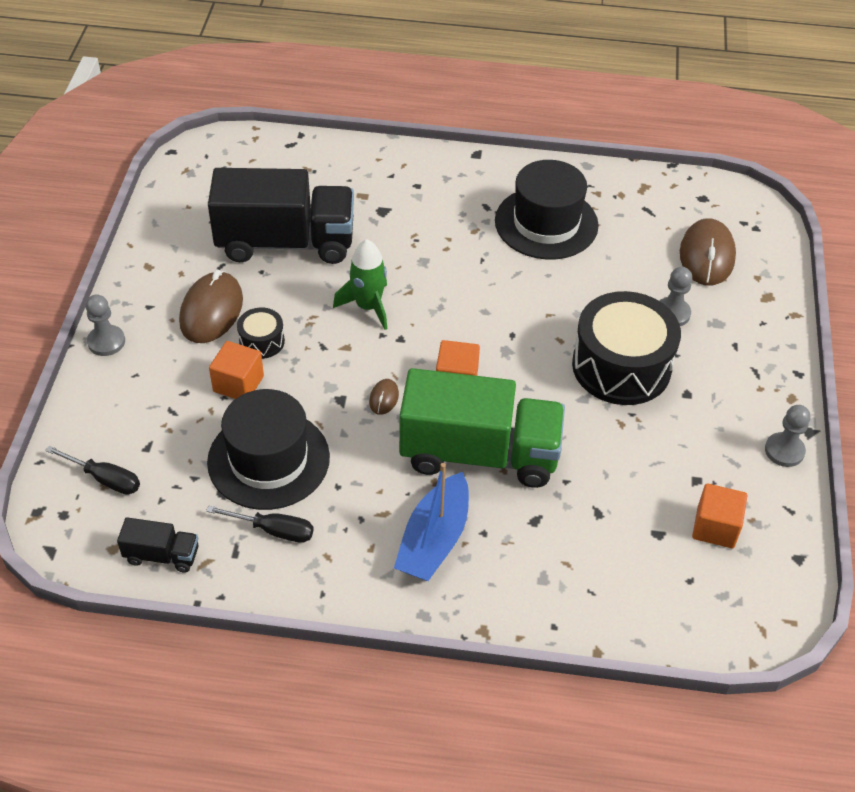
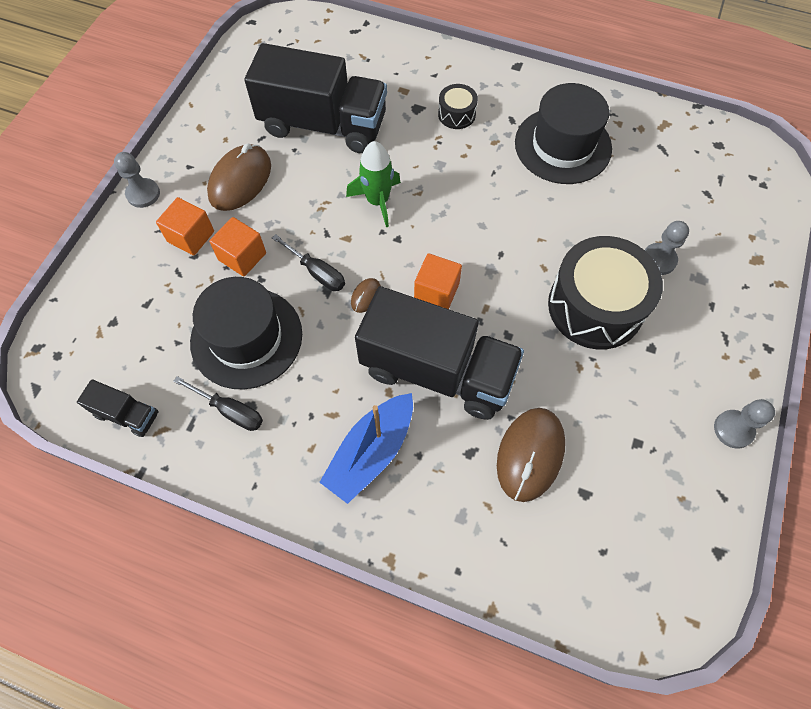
camera: 15 degrees right, 15 degrees up
(105, 479) = (102, 328): black screwdriver -> black screwdriver (317, 273)
(262, 341) = (274, 218): black drum -> black drum (456, 114)
(479, 453) = (437, 371): green truck -> black truck
(707, 256) = (707, 205): brown mouse -> brown mouse (530, 455)
(715, 527) = (643, 499): orange cube -> orange cube (191, 236)

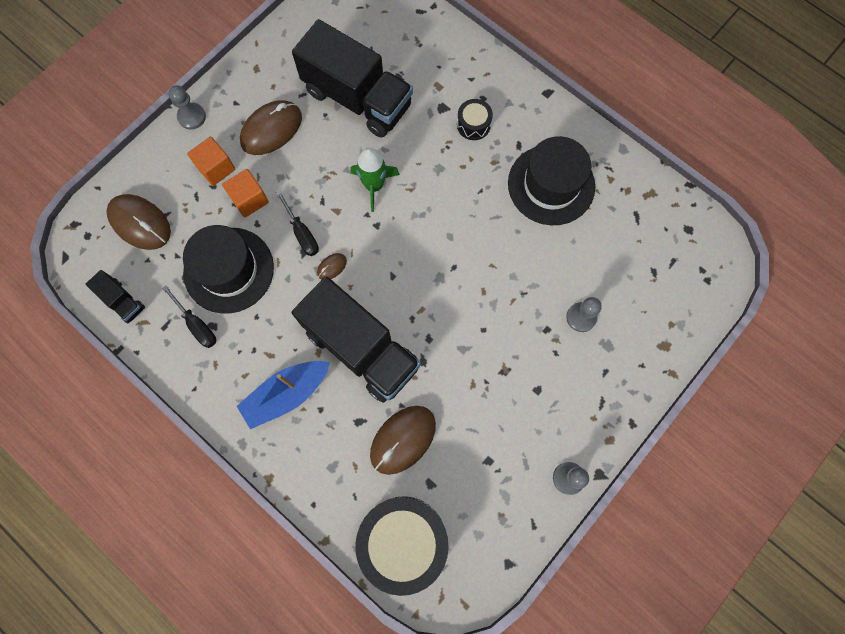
camera: 20 degrees right, 10 degrees up
(119, 321) = (140, 223): none -> brown mouse
(436, 291) = (388, 282): orange cube -> none
(595, 306) = (509, 339): black drum -> black drum (403, 541)

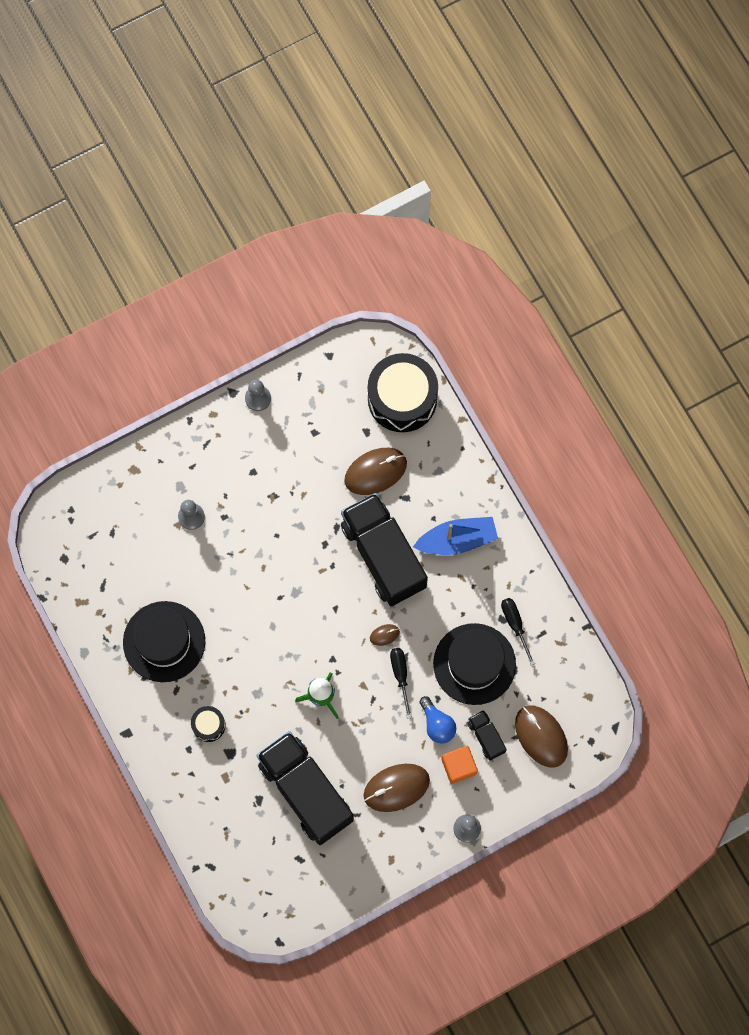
camera: 160 degrees left, 0 degrees up
(122, 301) = (573, 668): black truck -> black truck (486, 737)
(249, 199) = (437, 724): orange cube -> blue light bulb

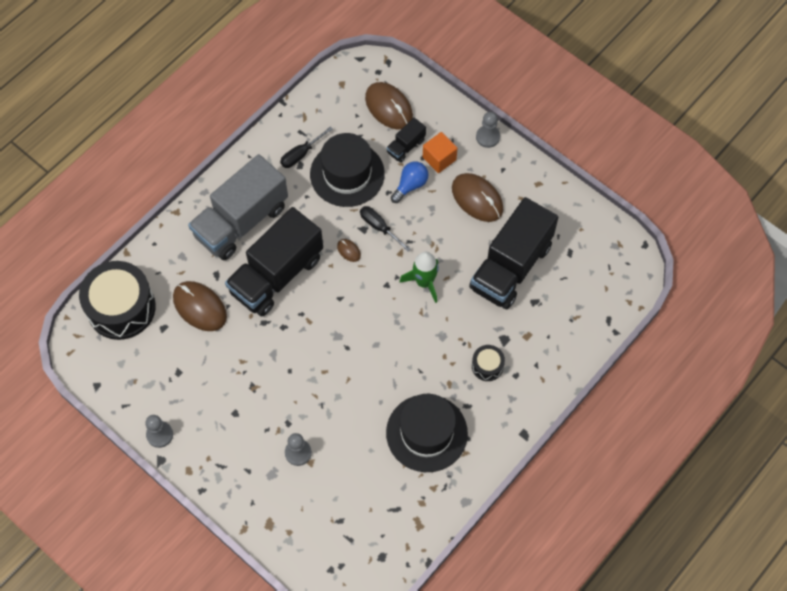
camera: 110 degrees left, 10 degrees down
(400, 675) = (379, 227): black screwdriver -> black screwdriver turned 75 degrees clockwise
(457, 540) = (241, 221): blue boat -> grey truck
(541, 736) = (389, 107): brown mouse -> brown mouse turned 75 degrees counterclockwise

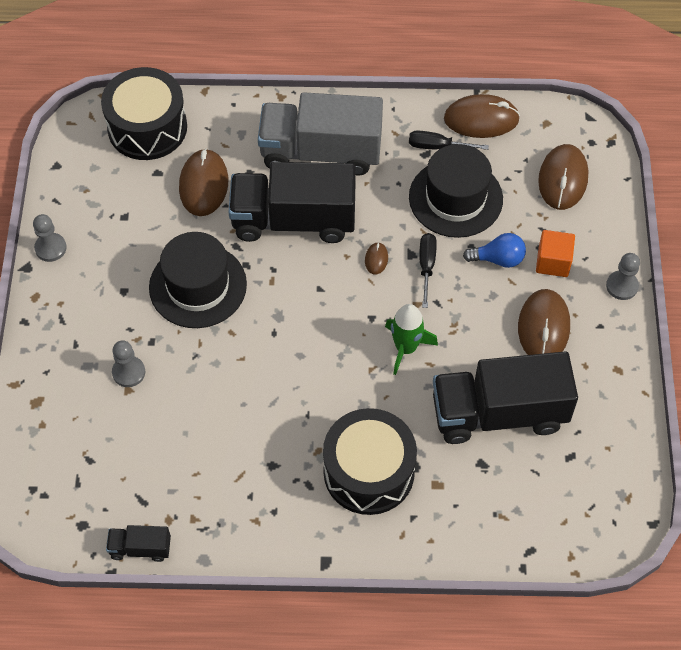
camera: 50 degrees right, 5 degrees down
(305, 115) = (481, 119): none -> brown mouse
(406, 146) = (536, 224): black truck -> black truck (140, 548)
(426, 433) = (246, 469): black hat -> black hat (198, 286)
(487, 366) = (369, 472): black drum -> black drum, size x2.17

